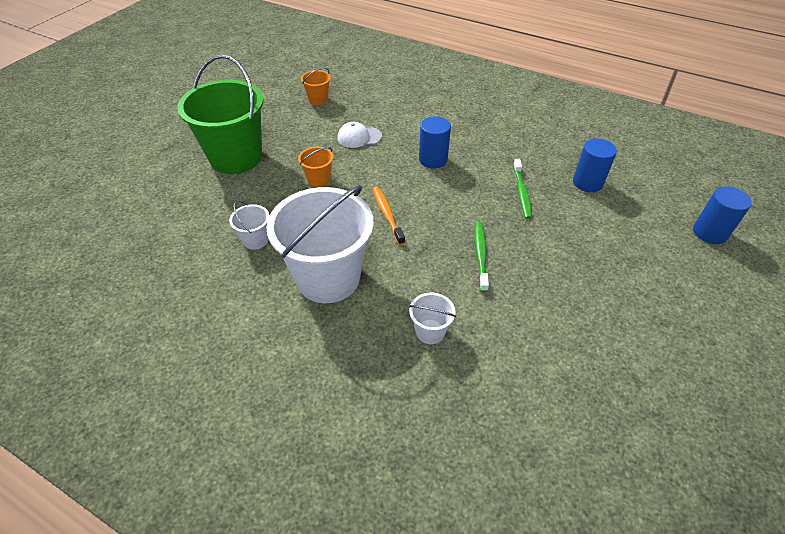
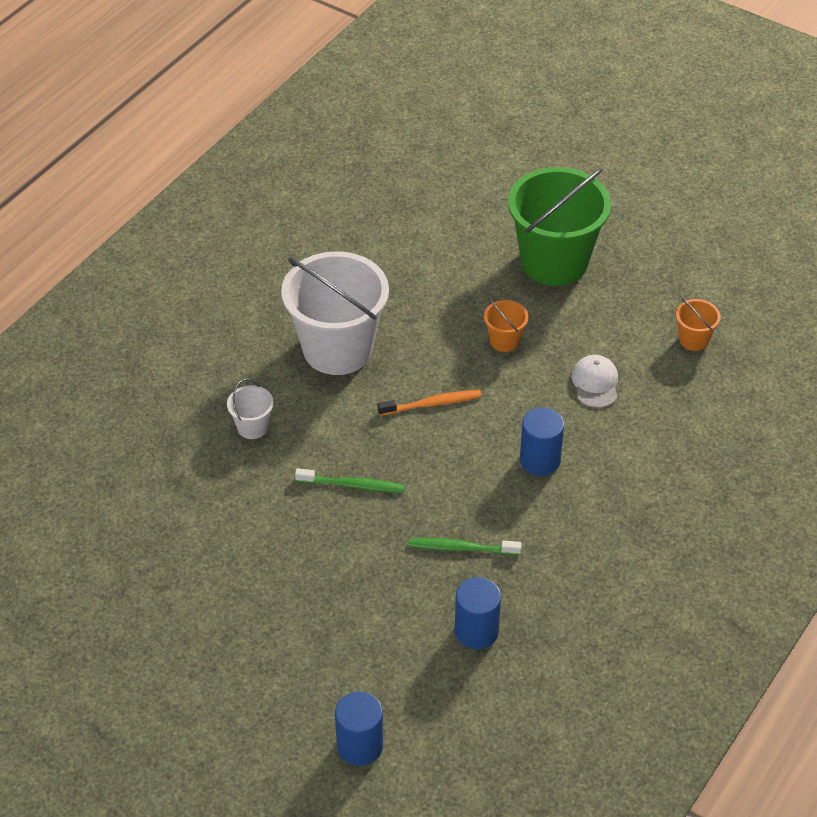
camera: 95 degrees right, 0 degrees up
(255, 240) = (402, 289): white bucket -> none

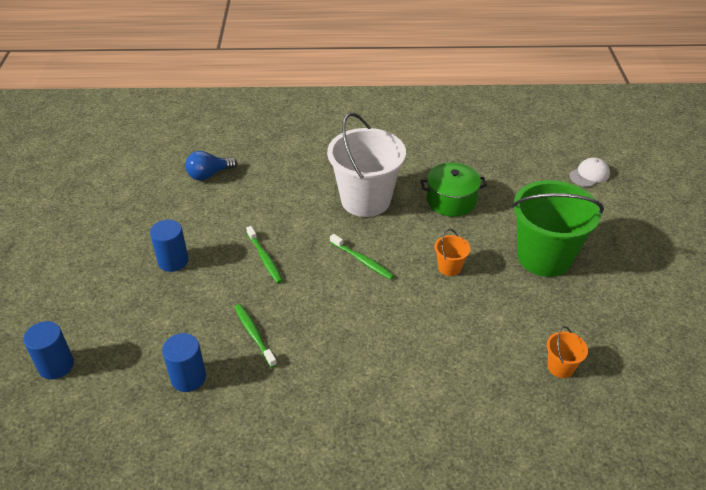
camera: 55 degrees right, 5 degrees down
(147, 469) = (209, 175): none -> blue light bulb
(252, 427) = (273, 197): white bucket -> none
(407, 280) = (451, 200): none -> green pot
(432, 404) = (362, 261): orange toothbrush -> green toothbrush
(540, 460) = (364, 336): blue cylinder -> blue cylinder (173, 261)
(595, 383) = (461, 331): white cap -> white cap (589, 174)

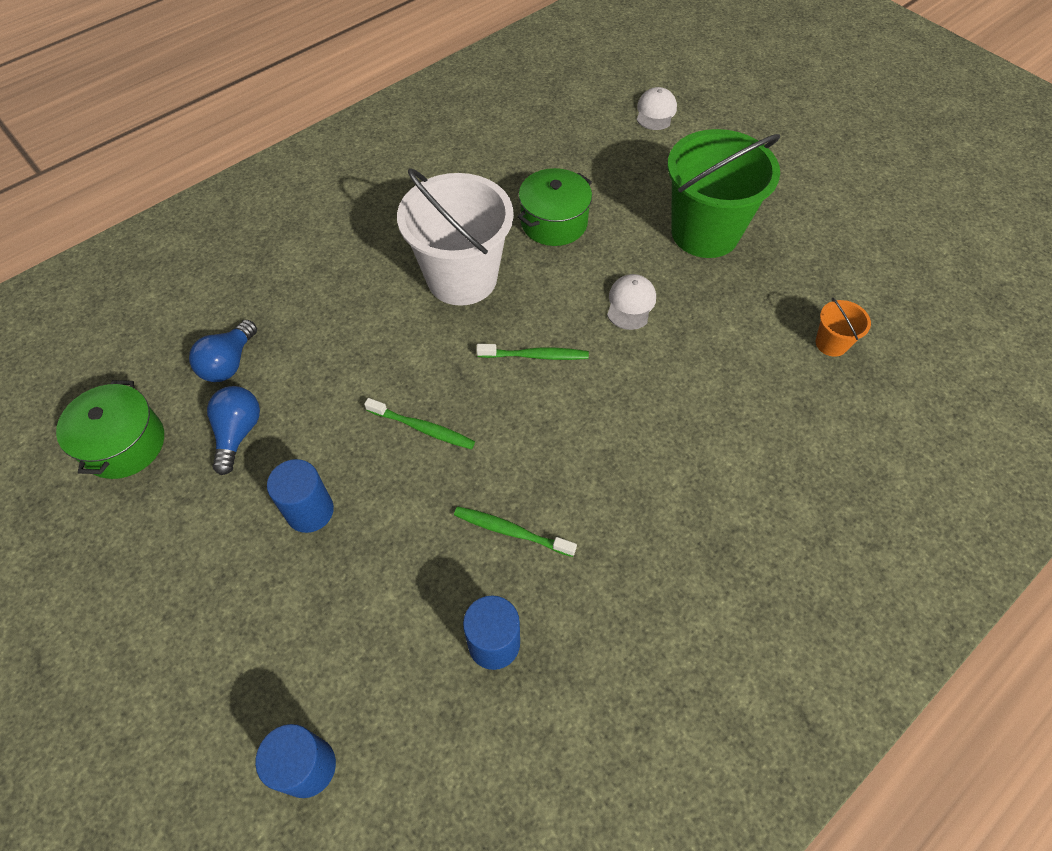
camera: 40 degrees left, 15 degrees up
(130, 183) = (124, 444): none -> green pot
(180, 207) = (238, 433): none -> blue light bulb
(449, 267) = (630, 303): orange bucket -> white cap

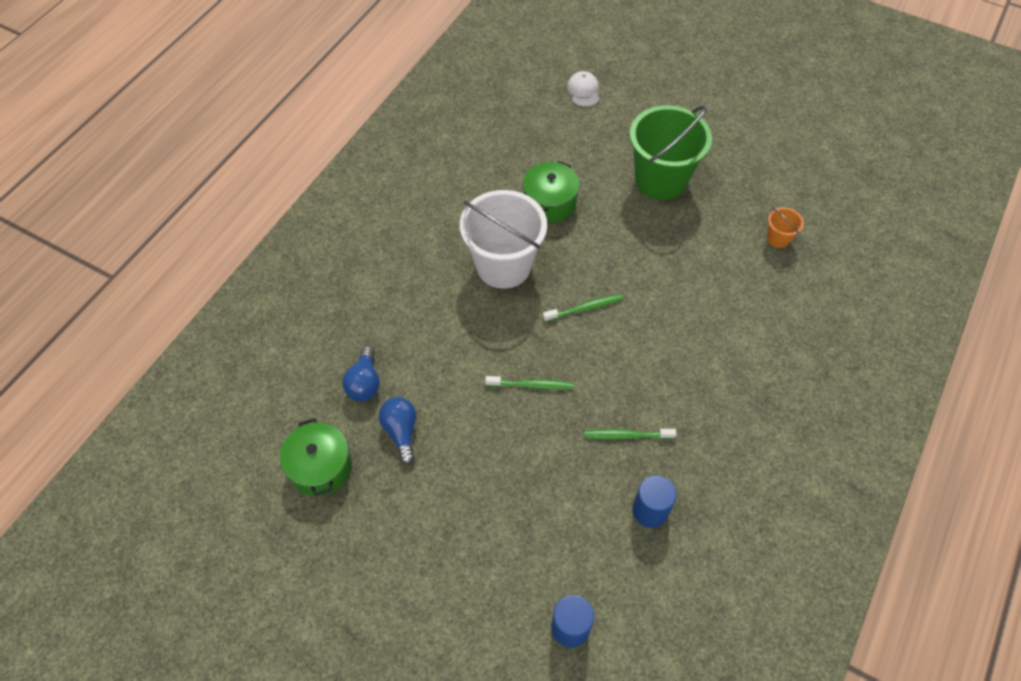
camera: 20 degrees left, 0 degrees up
(310, 511) = (483, 468): blue cylinder -> none
(630, 303) = (633, 249): white cap -> none

